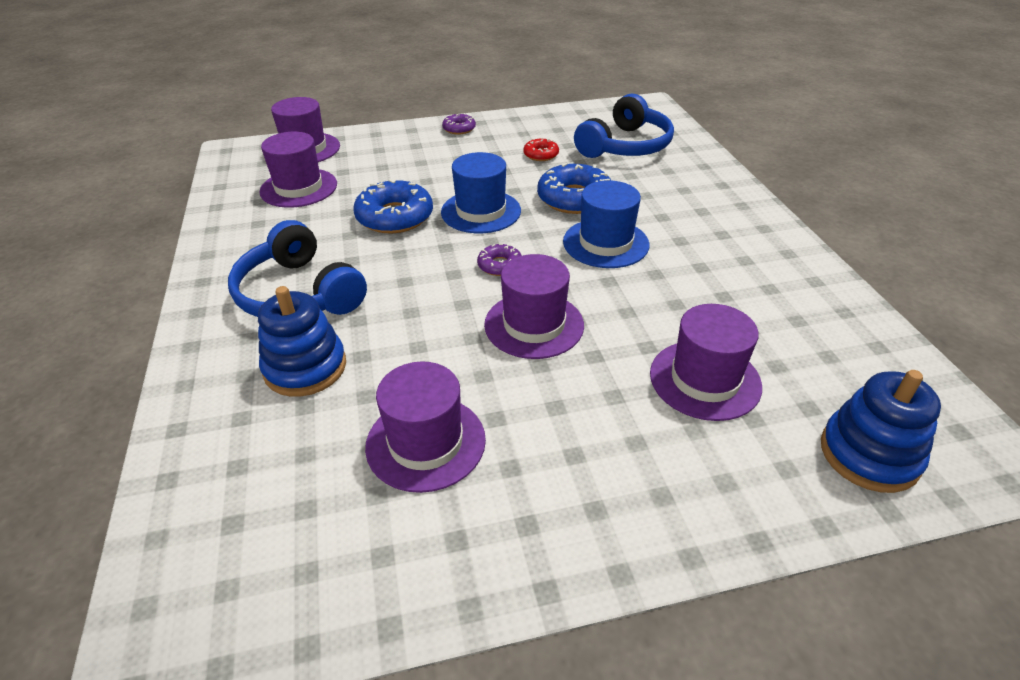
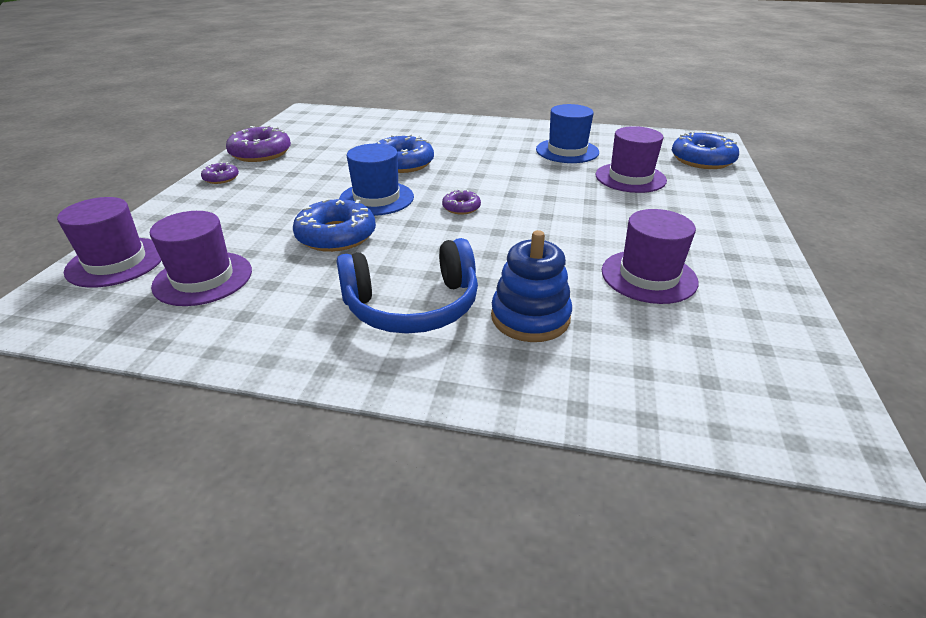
camera: 65 degrees left, 5 degrees down
(524, 124) = (260, 153): none -> purple donut
(534, 325) = (544, 211): purple hat -> none
(541, 155) = (322, 159): red donut -> none
(605, 243) = (471, 168): blue hat -> blue hat (567, 151)
(625, 146) = (353, 132): blue headphones -> none
(869, 454) = (702, 160): blue stacking toy -> blue donut

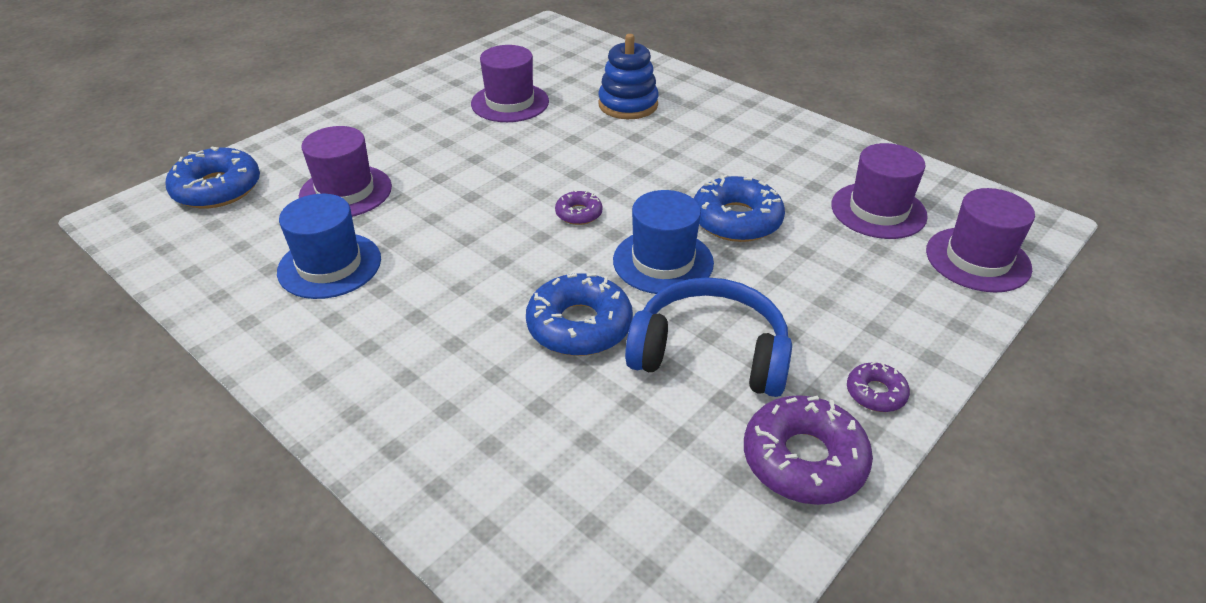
camera: 150 degrees left, 5 degrees up
(412, 305) = (704, 135): blue headphones -> blue headphones (709, 353)

